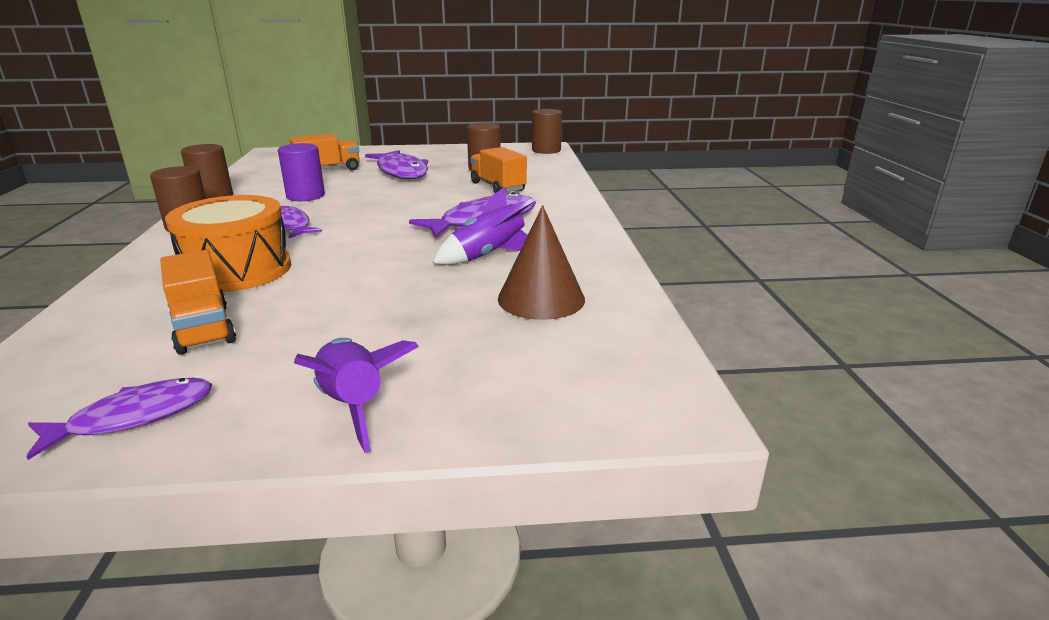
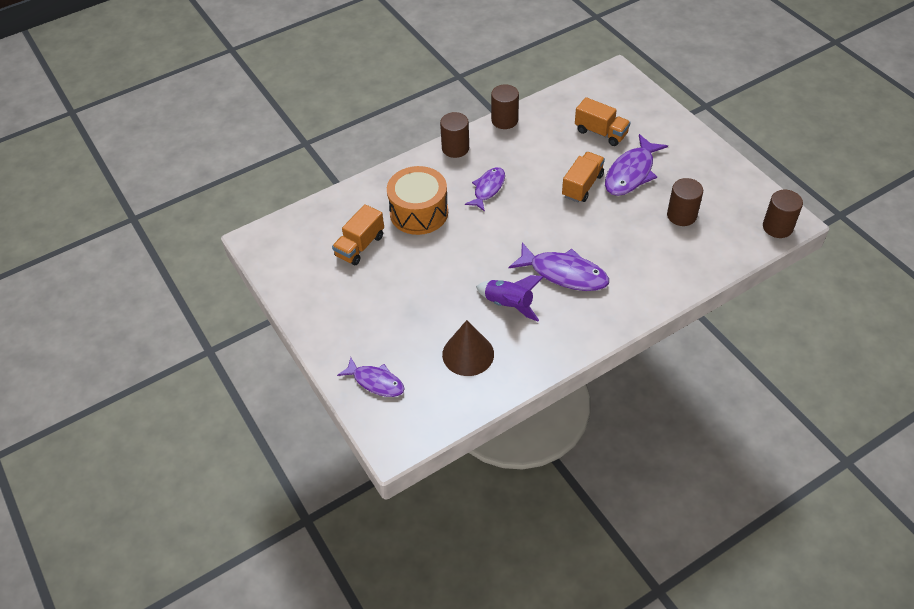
camera: 65 degrees right, 25 degrees up
(134, 417) = (295, 276): purple fish -> purple fish (376, 382)
(305, 196) = (540, 160): purple cylinder -> none
(353, 405) = (337, 334): purple rocket -> none
(498, 187) = (642, 246): orange truck -> orange truck (582, 186)

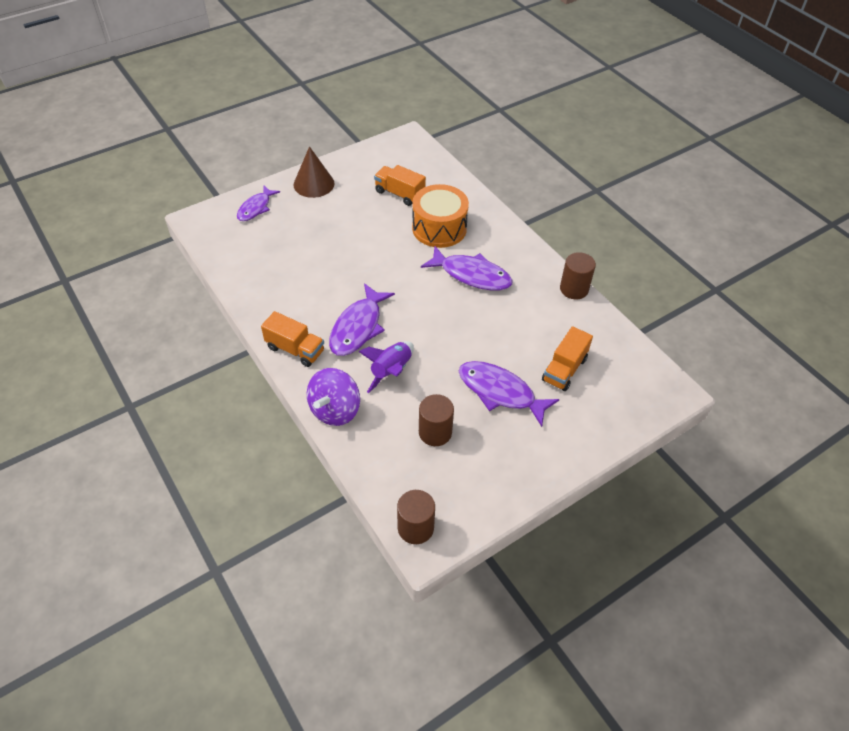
camera: 85 degrees right, 0 degrees up
(455, 148) = (527, 252): brown cylinder -> none
(468, 354) = (274, 260): brown cone -> brown cone (314, 184)
(488, 189) = (471, 275): purple fish -> purple fish, size x1.53
(509, 304) = (324, 287): purple rocket -> purple rocket (391, 371)
(582, 186) = (478, 348): orange truck -> orange truck (295, 349)
(669, 286) = (335, 410): none -> purple spinning top

